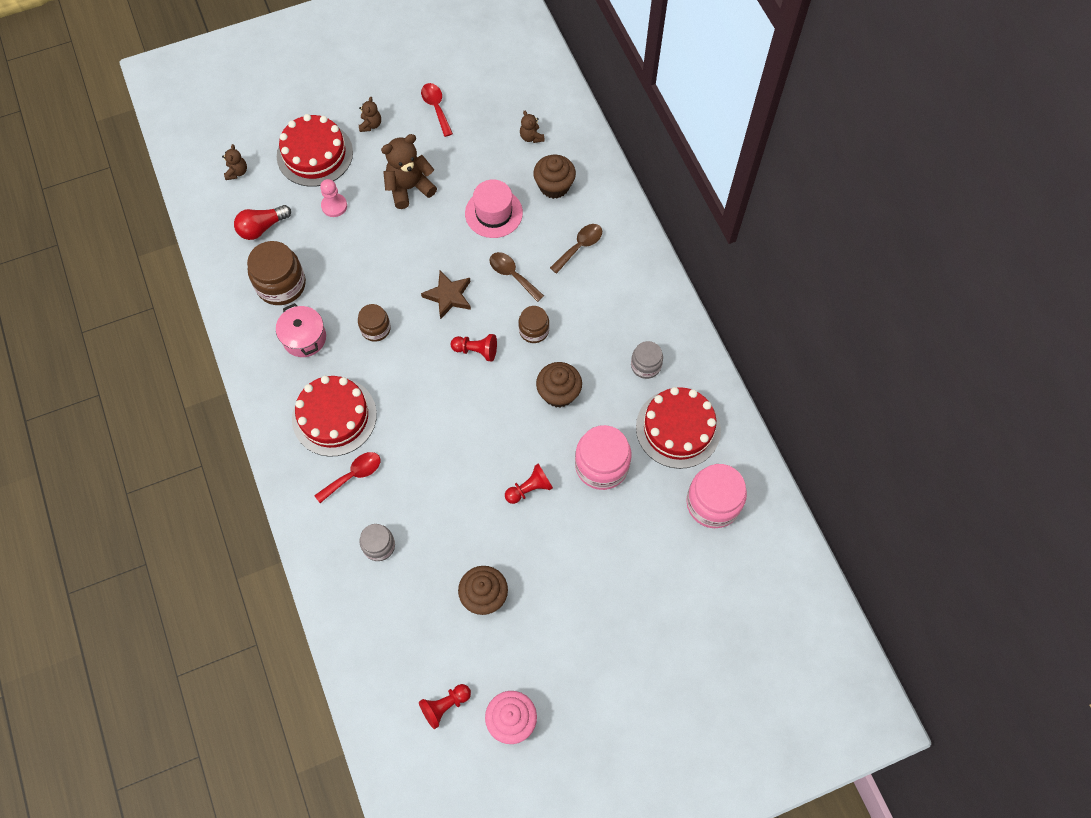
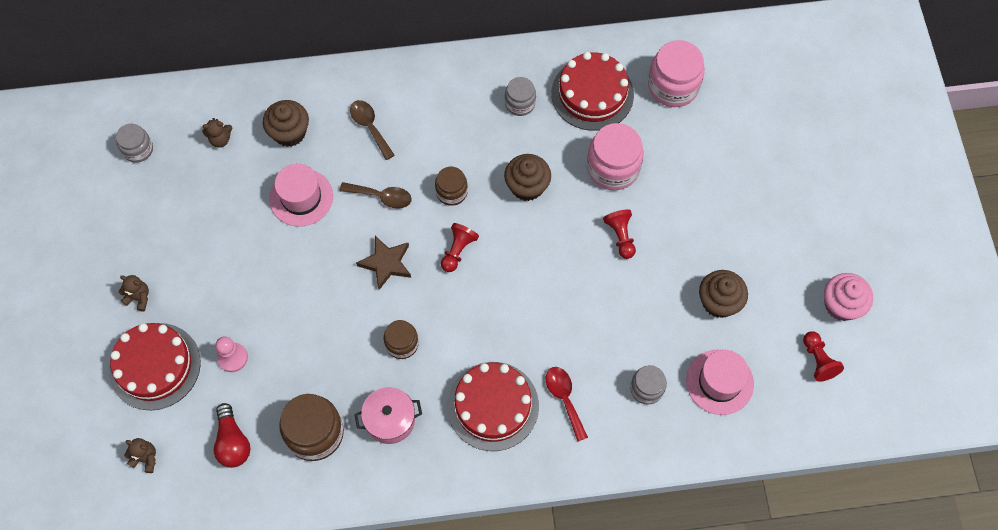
camera: 75 degrees left, 0 degrees up
(400, 612) = (719, 382): none -> pink hat
(409, 188) = (238, 274): brown teddy bear -> none
(436, 107) = (143, 224): red spoon -> none
(503, 82) = (138, 149): none -> grey jar
(512, 275) = (381, 197): brown spoon -> brown spoon turned 135 degrees counterclockwise

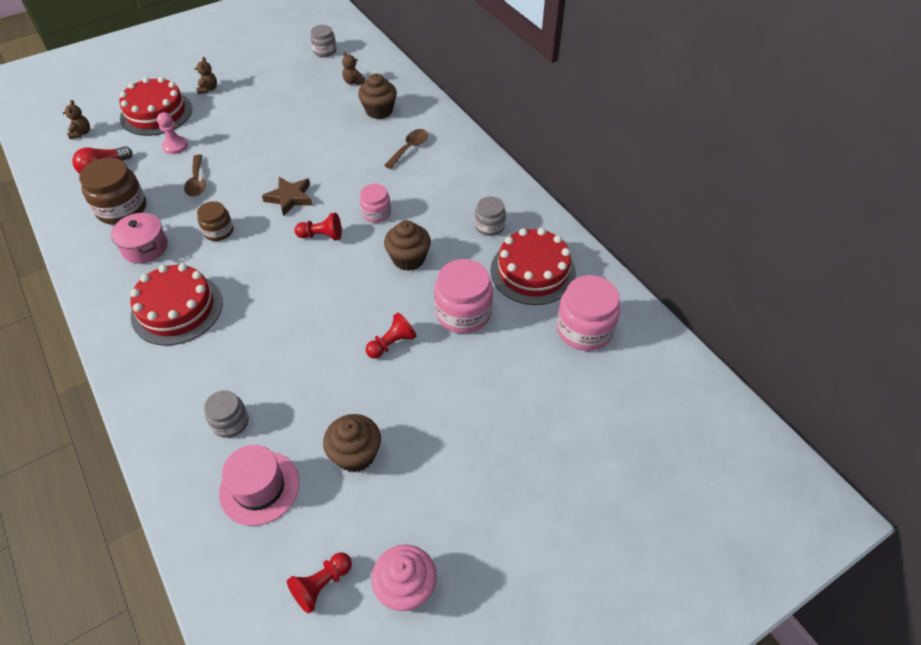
camera: 65 degrees right, 15 degrees down
(301, 197) = (326, 134): pink hat -> none
(381, 197) = (350, 175): brown spoon -> brown spoon (197, 182)
(451, 192) = (376, 213): brown jar -> pink jar
(564, 399) = (199, 358): red spoon -> none

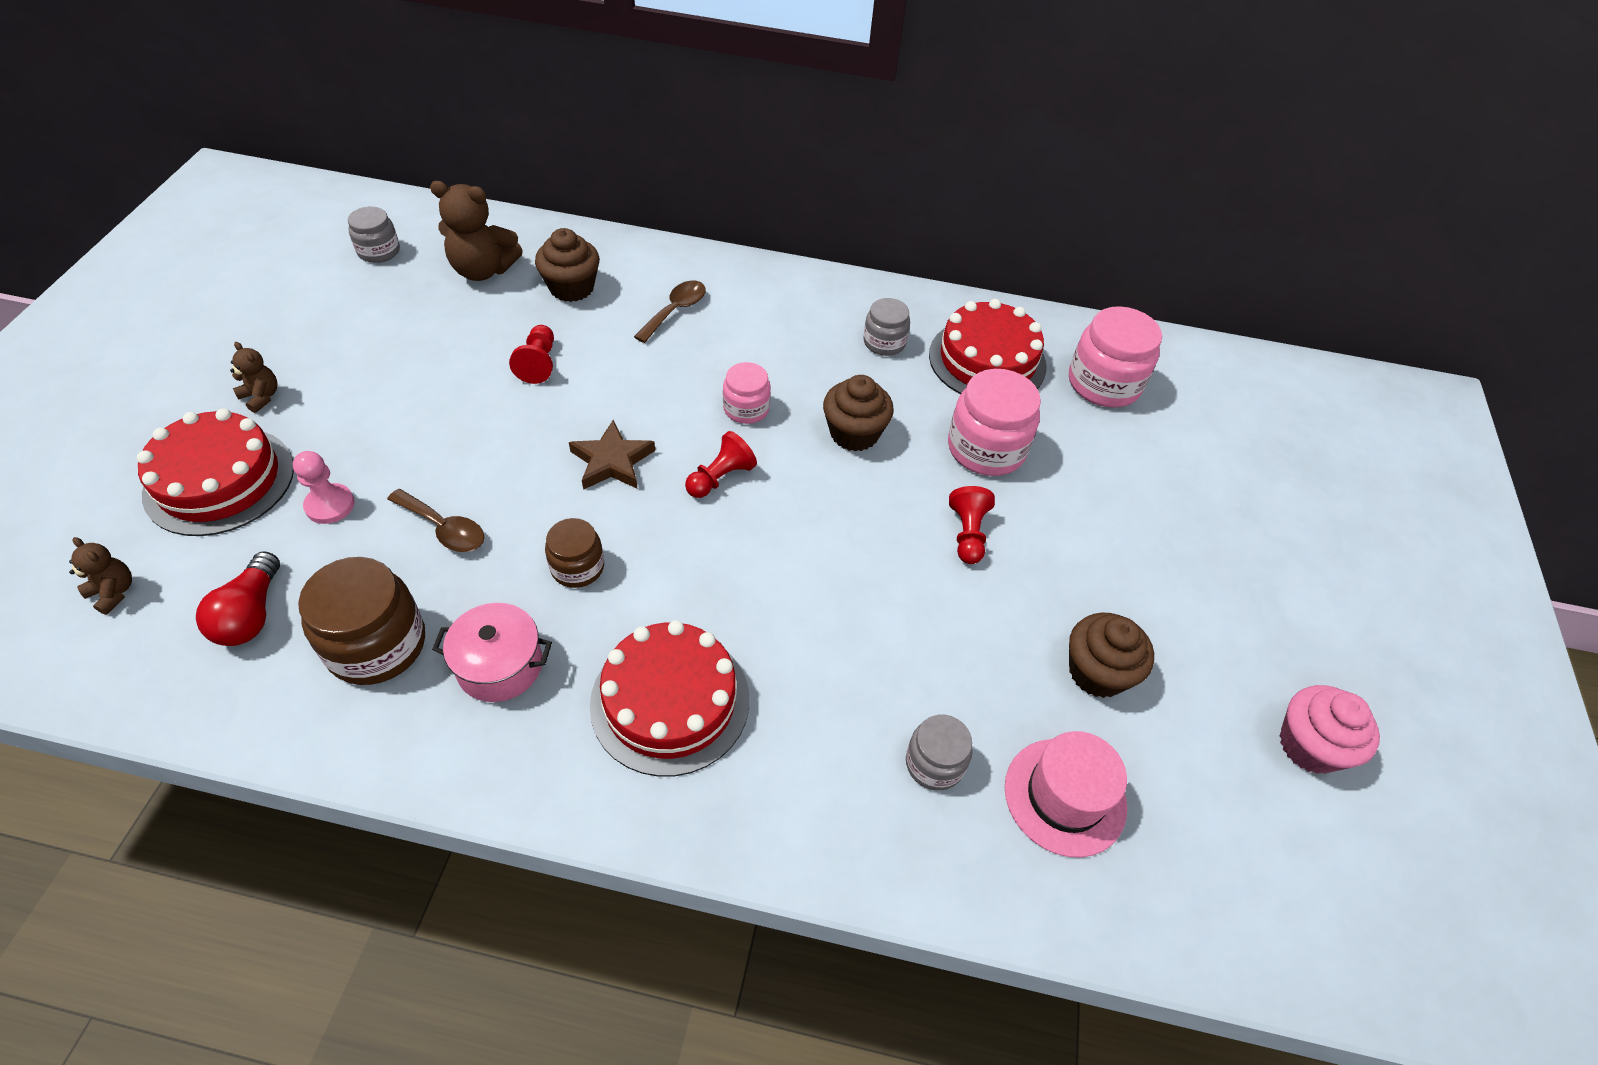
camera: 50 degrees left, 0 degrees up
(321, 585) = (1251, 821): red pawn -> red pawn (538, 363)
(354, 82) = (483, 270): brown teddy bear -> brown teddy bear, size x1.93
(409, 148) = (675, 311): brown spoon -> brown spoon turned 45 degrees clockwise

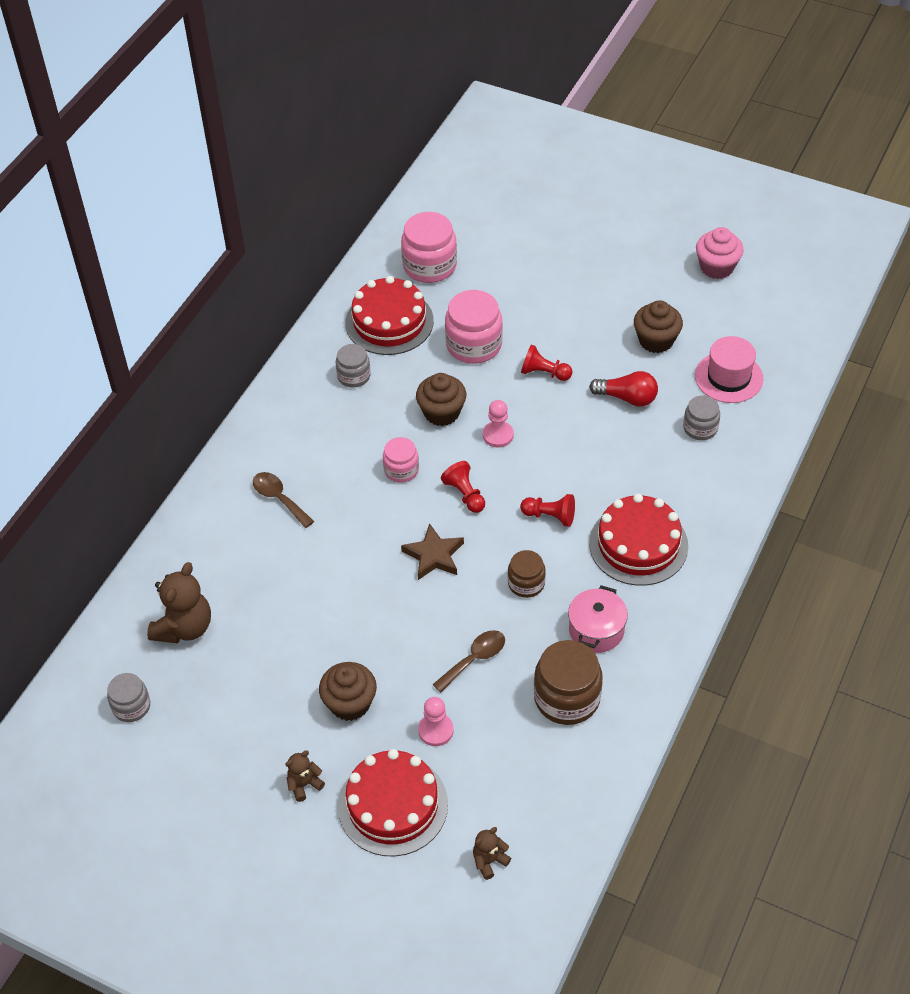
camera: 70 degrees left, 0 degrees up
(251, 614) = (527, 773): red light bulb -> red light bulb (627, 398)
(538, 363) = (316, 594): red pawn -> red pawn (550, 516)
(571, 287) = (228, 565): brown cupcake -> brown cupcake (350, 703)
(834, 498) = (498, 435): none -> pink pawn

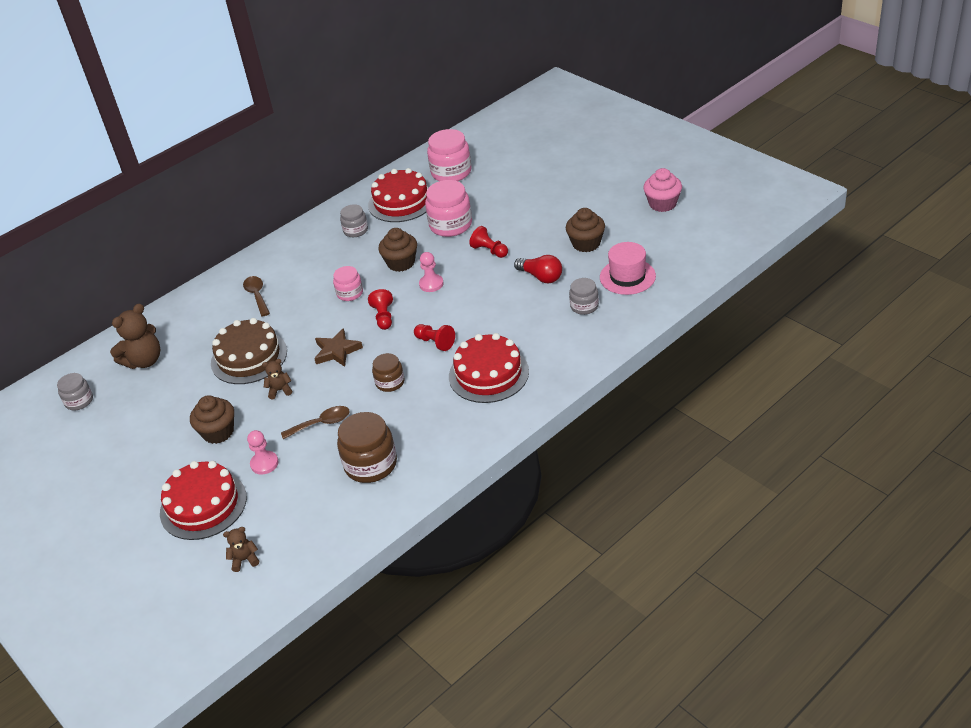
camera: 25 degrees right, 10 degrees down
(304, 784) = (154, 476): brown teddy bear -> brown teddy bear (280, 390)
(324, 590) = (249, 357): none -> brown cake
(596, 630) = (421, 424): pink pot -> none

